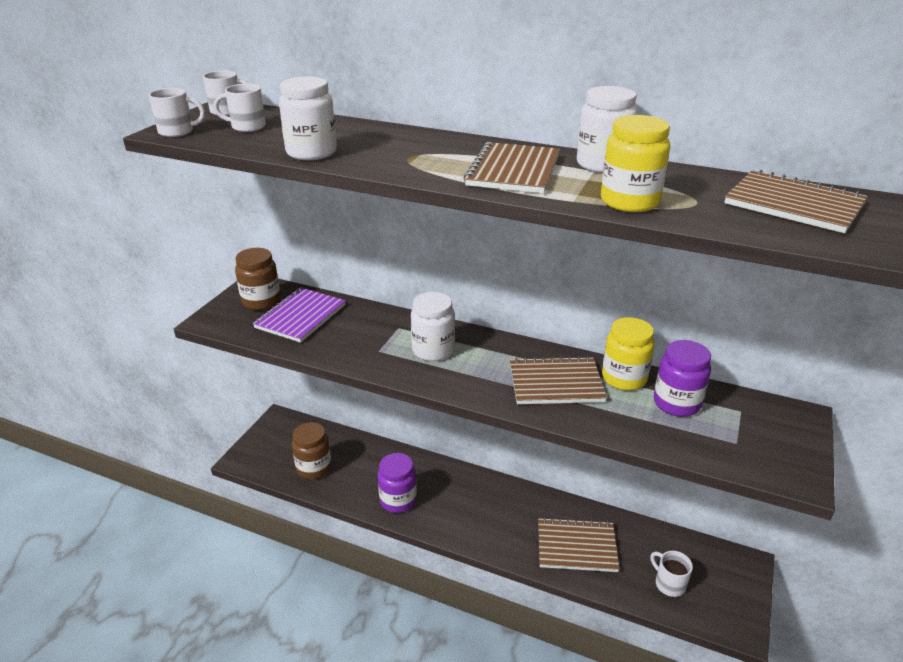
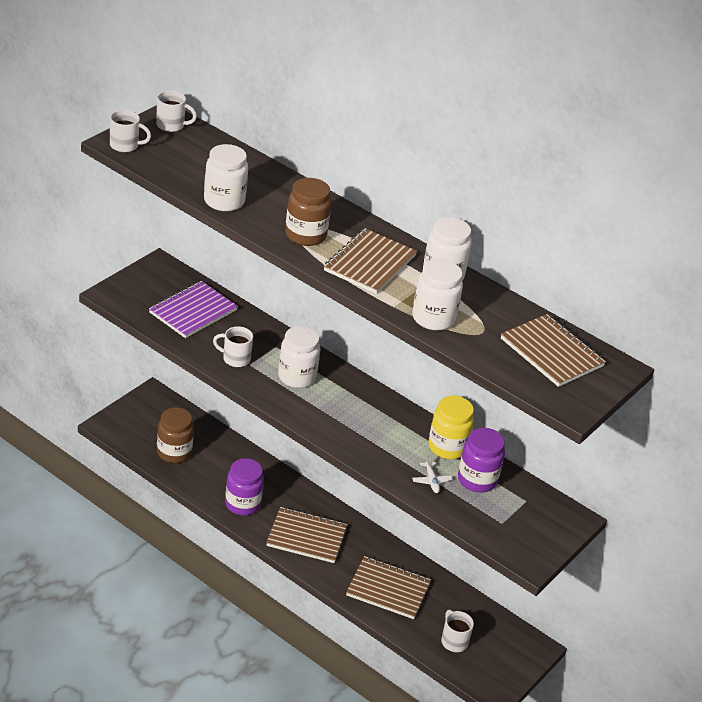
camera: 10 degrees right, 5 degrees up
(247, 127) = (182, 153): white mug -> white mug (235, 359)
(261, 301) = (162, 286): brown jar -> brown jar (305, 235)
(556, 383) = (386, 435): brown notebook -> brown notebook (306, 537)
(629, 202) = (433, 318): yellow jar -> white jar
(632, 418) = (431, 481): none -> white plane

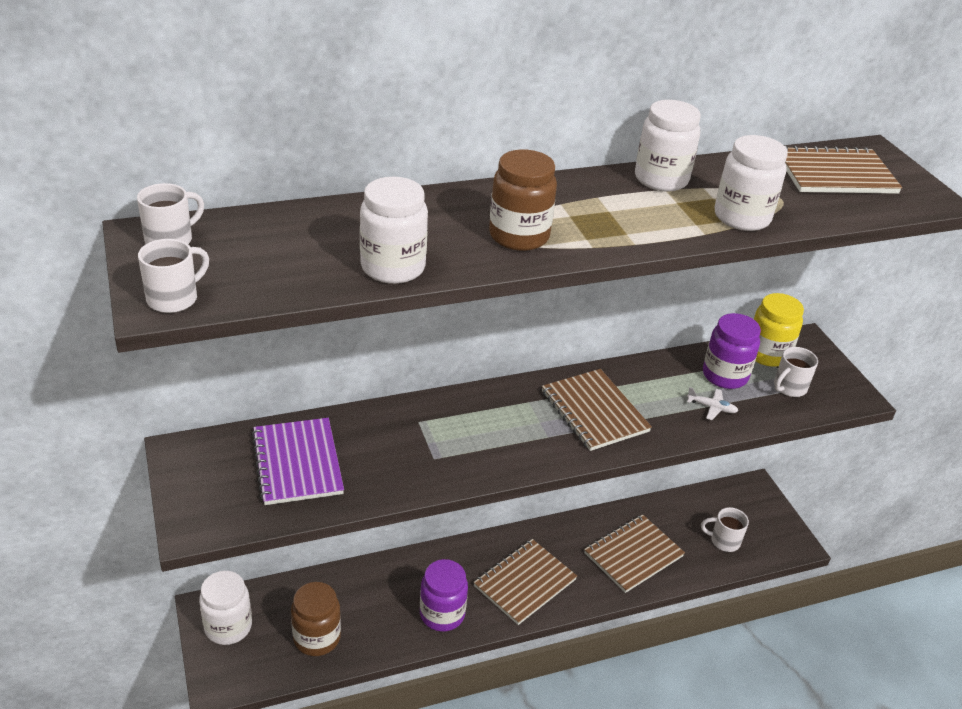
camera: 55 degrees left, 0 degrees up
(235, 359) = (415, 466): white mug -> white mug (789, 387)
(297, 377) = (483, 429): white jar -> white jar (228, 627)
(369, 263) = (609, 215): brown notebook -> brown notebook (594, 411)
(447, 447) = (665, 372): yellow jar -> yellow jar (767, 354)

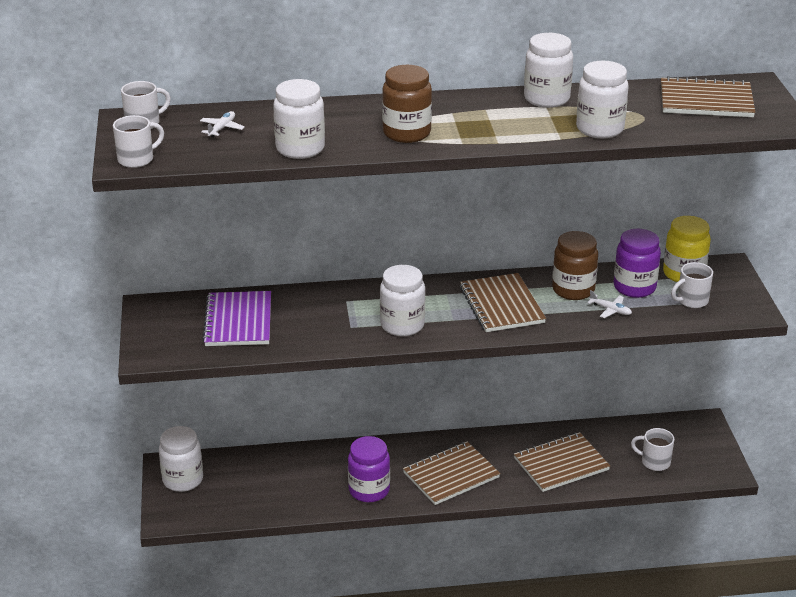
camera: 15 degrees right, 5 degrees down
(279, 242) = (222, 128): none -> white plane
(317, 638) = (255, 495): brown jar -> brown jar (573, 290)
(493, 450) = (402, 325): none -> white jar

